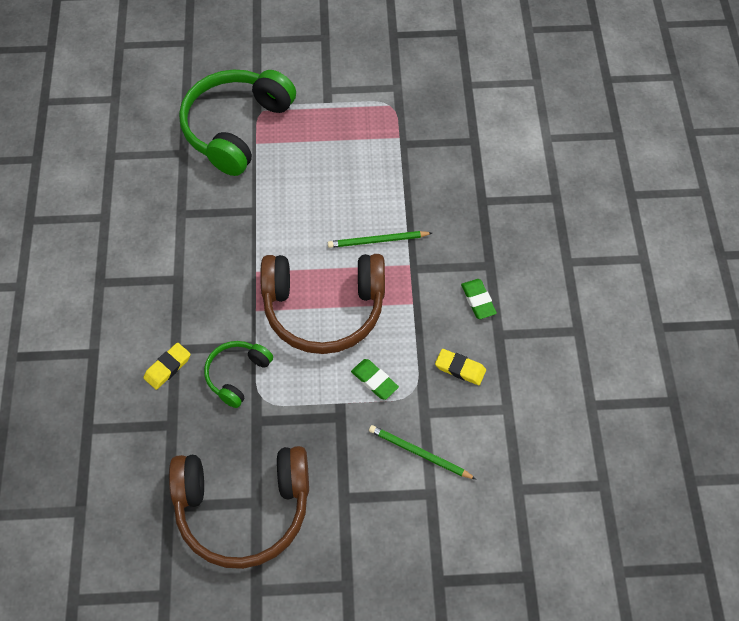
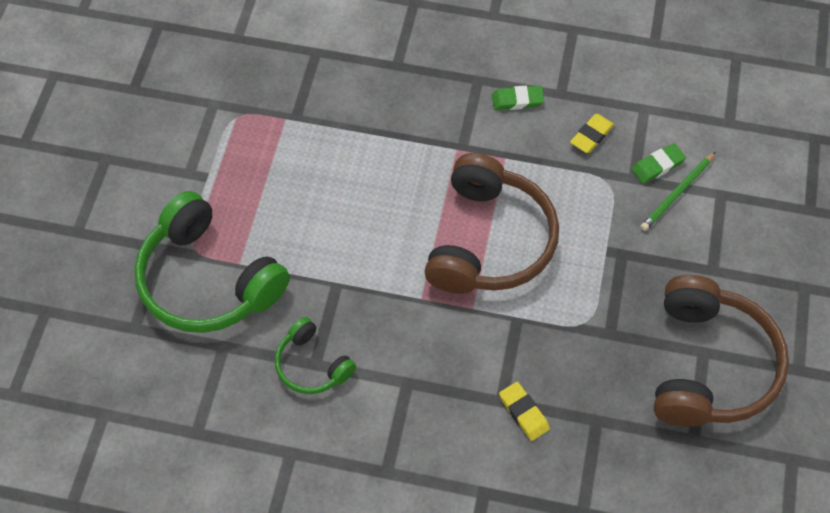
camera: 75 degrees left, 0 degrees up
(237, 375) = (550, 342): green headphones -> green headphones (312, 365)
(374, 380) = (588, 213): green eraser -> green eraser (657, 166)
(377, 241) = (417, 171): green pencil -> none

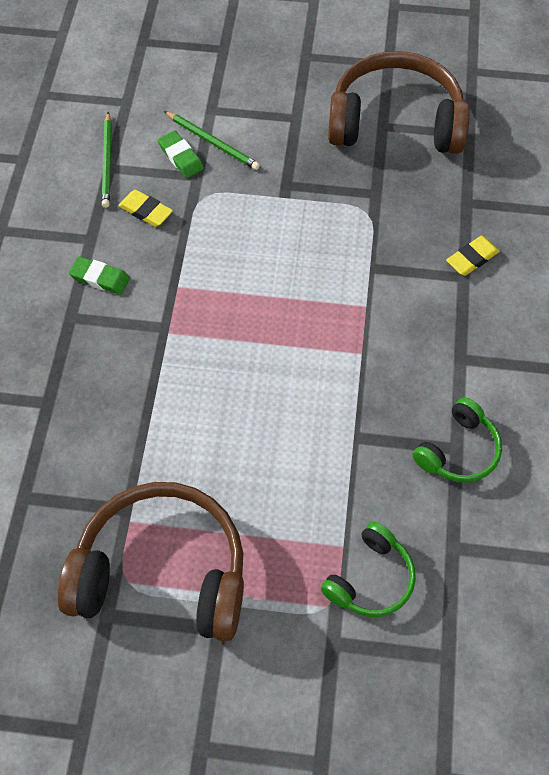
camera: 95 degrees left, 0 degrees up
(208, 280) = (370, 579): green headphones -> green headphones, size x0.51
(489, 241) = (284, 295): brown headphones -> brown headphones (162, 573)
(517, 100) = (100, 278): green eraser -> green eraser turned 60 degrees counterclockwise
(651, 106) = (107, 162): none -> green pencil

